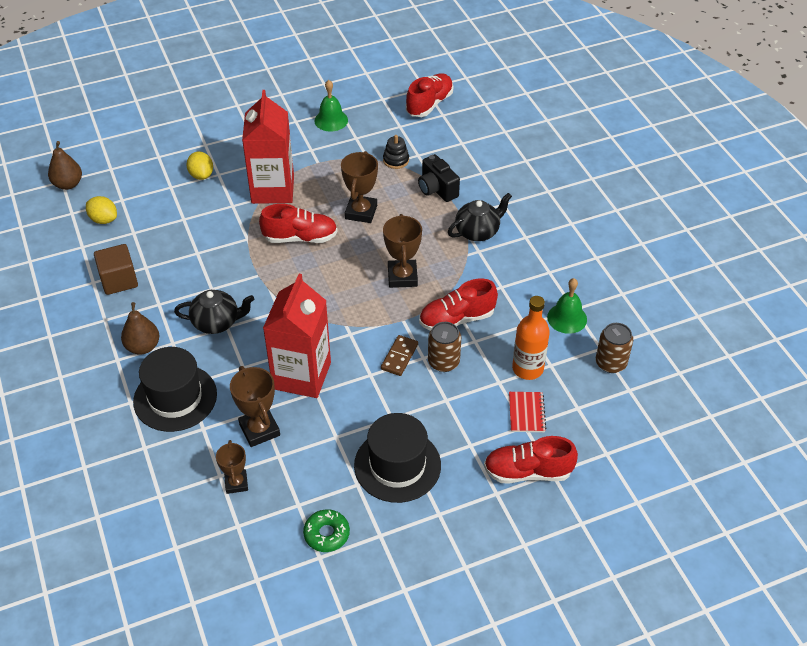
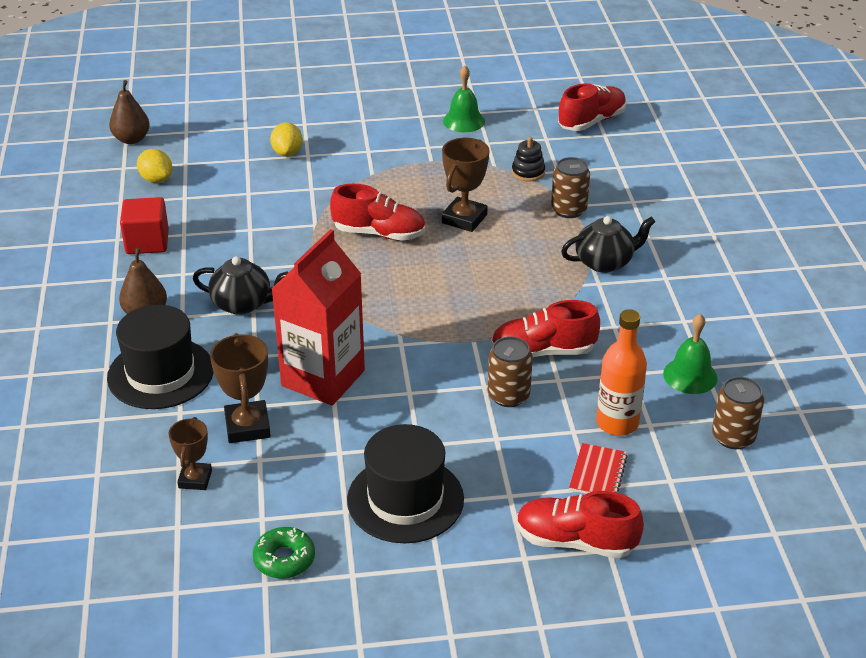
camera: 15 degrees right, 10 degrees down
(119, 280) = (147, 242): brown cube -> red cube
(273, 189) = (366, 180): red carton -> none
(399, 357) = (454, 380): brown domino -> none
(402, 277) = (490, 294): brown trophy -> none
(437, 189) = (568, 210): black camera -> brown can

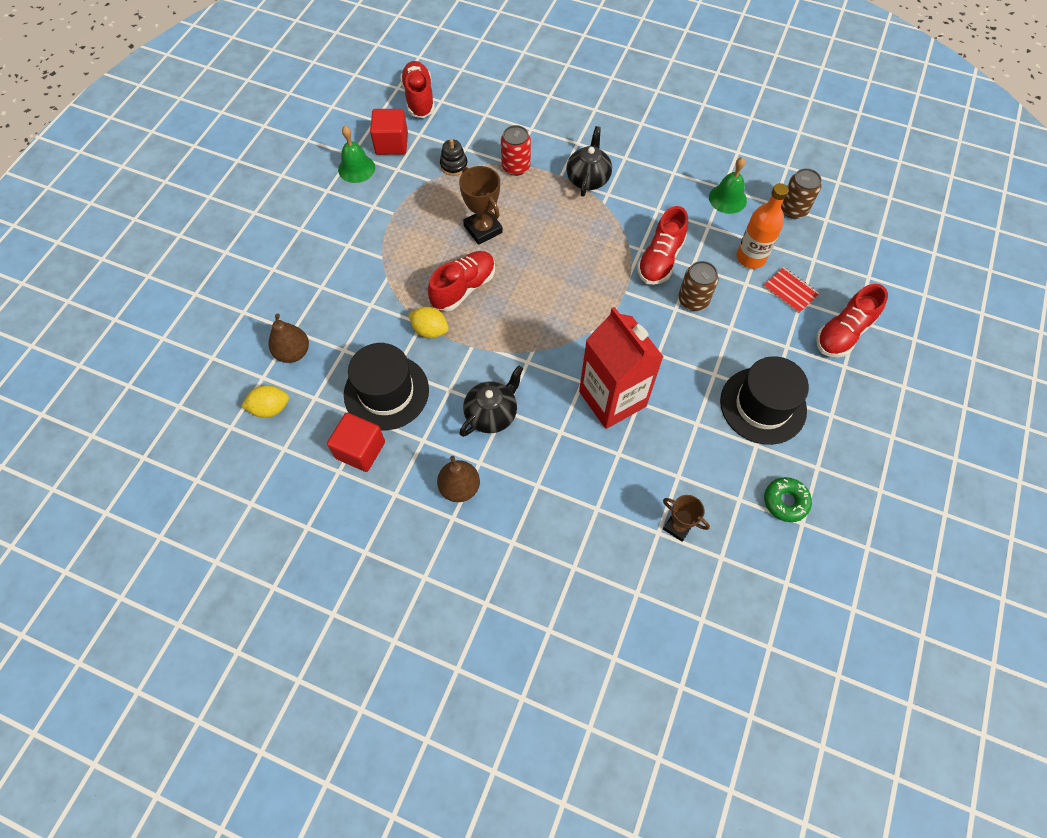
camera: 60 degrees left, 25 degrees up
(131, 139) = (189, 404): brown pear -> brown pear (293, 352)
(160, 373) = (543, 504): black hat -> black hat (386, 392)
(247, 426) = (638, 469): brown trophy -> none
(287, 153) = (307, 299): yellow lemon -> yellow lemon (430, 330)
(515, 128) = (391, 144): none -> red cube
(568, 210) = (516, 167): brown can -> red can

